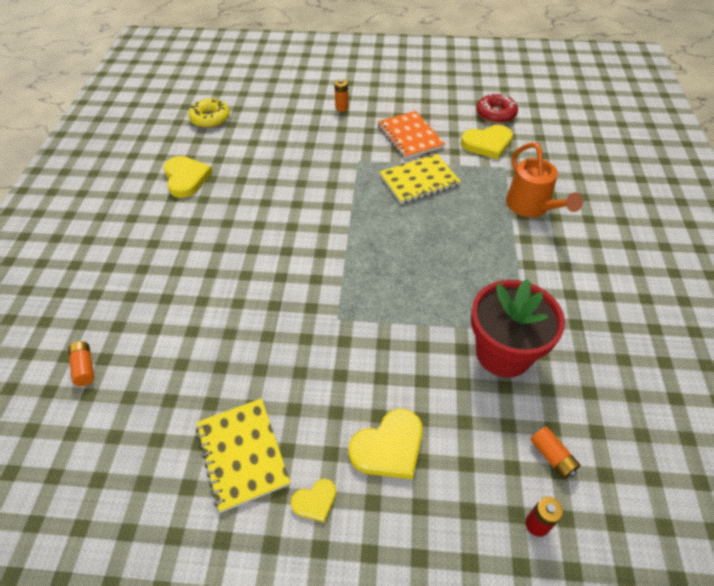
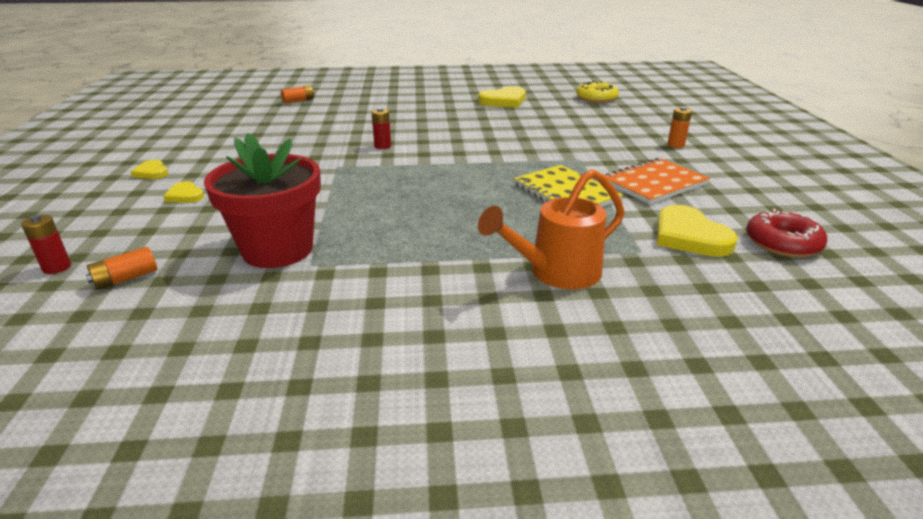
camera: 80 degrees right, 20 degrees down
(242, 454) = (207, 147): yellow notebook -> none
(291, 282) = (382, 146): none -> red battery
(389, 447) = (185, 195): yellow heart -> yellow heart, size x0.55

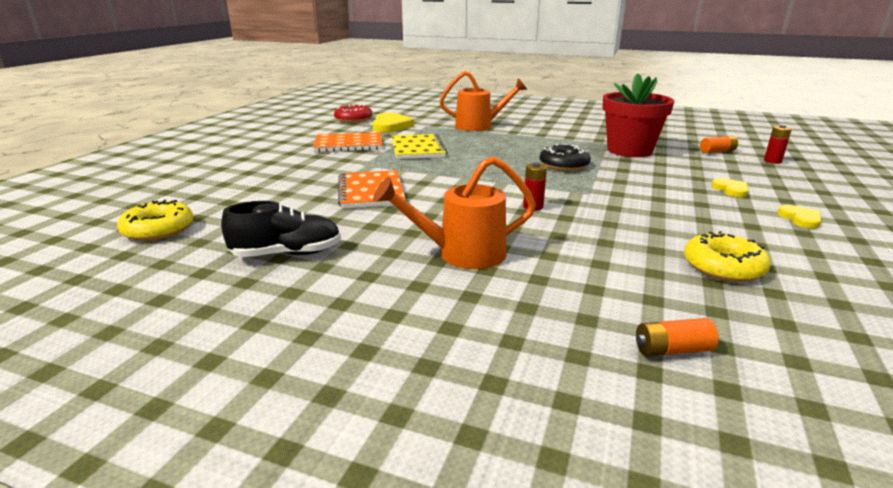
camera: 155 degrees left, 5 degrees down
(252, 130) = (723, 267): none -> yellow donut
(370, 199) = (564, 165): none -> black donut
(411, 114) = (461, 254): none -> orange watering can
(504, 101) = (287, 254): yellow heart -> black shoe
(522, 137) = (371, 191): none -> orange notebook
(675, 145) = (259, 162): orange battery -> none

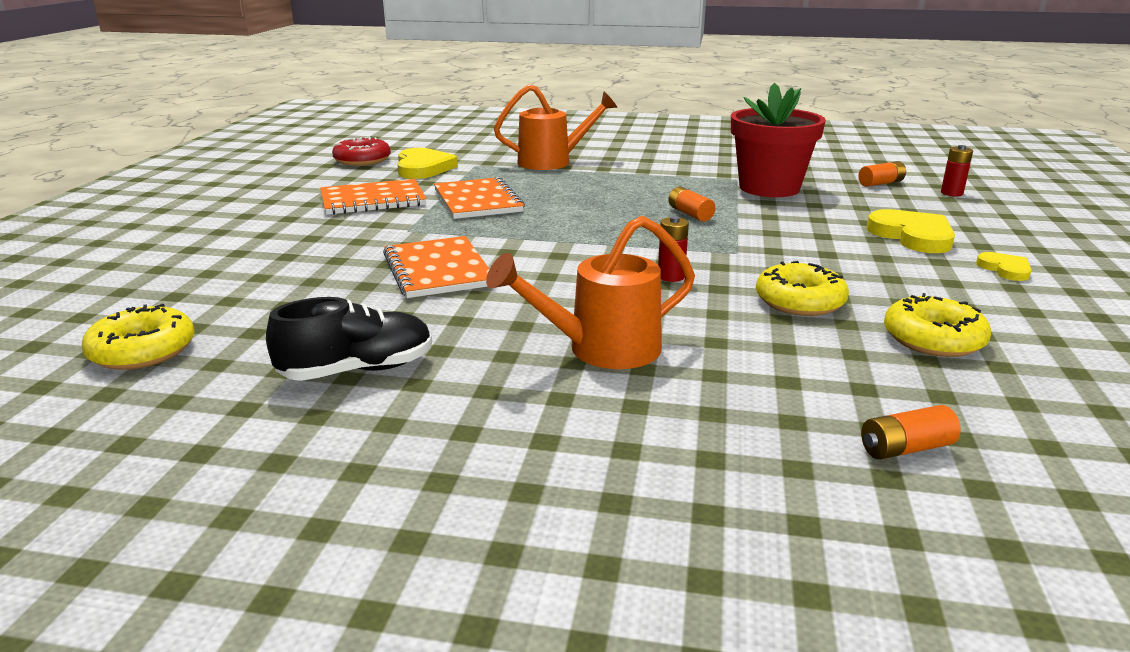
camera: 10 degrees left, 0 degrees up
(417, 148) = (478, 201): yellow notebook -> orange notebook
(564, 165) = (690, 214): black donut -> orange battery
(624, 231) = (799, 301): none -> yellow donut
(731, 190) = (912, 236): yellow heart -> yellow heart, size x1.81

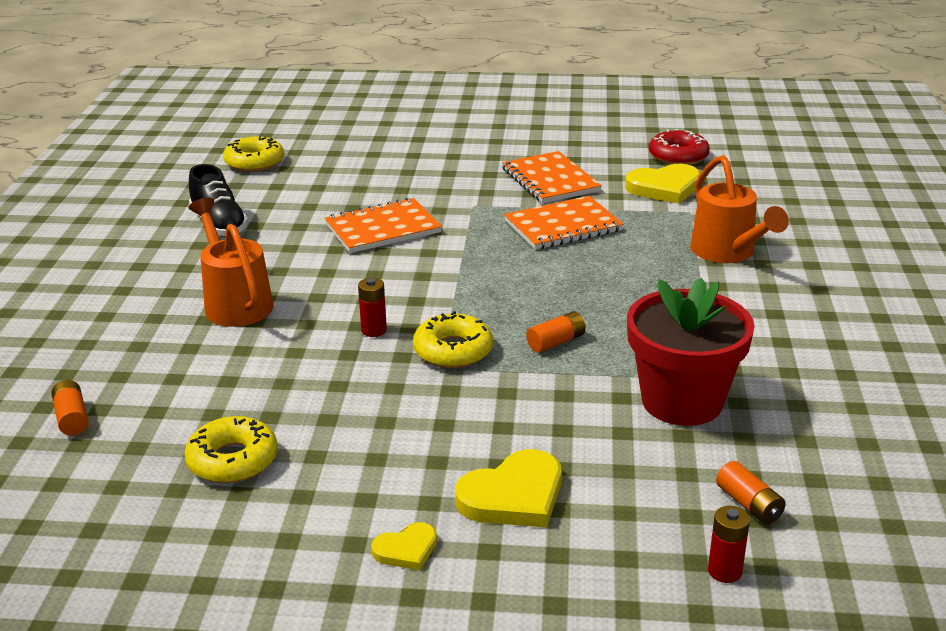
camera: 85 degrees right, 5 degrees up
(799, 301) = (318, 395): yellow donut -> yellow donut (453, 351)

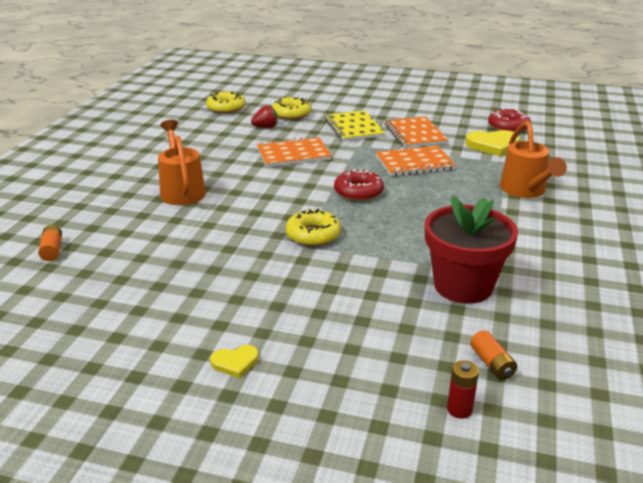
camera: 10 degrees right, 0 degrees up
(219, 225) = (190, 143): black shoe -> none
(232, 460) = (142, 289): yellow donut -> yellow donut (291, 114)
(326, 189) = (266, 127): none -> red strawberry
(374, 330) = (265, 216): red battery -> none
(458, 178) = (354, 128): none -> yellow notebook
(496, 278) = (358, 192): none -> red donut
(513, 496) = (322, 336): yellow heart -> none
(556, 342) = (386, 237): orange battery -> none

